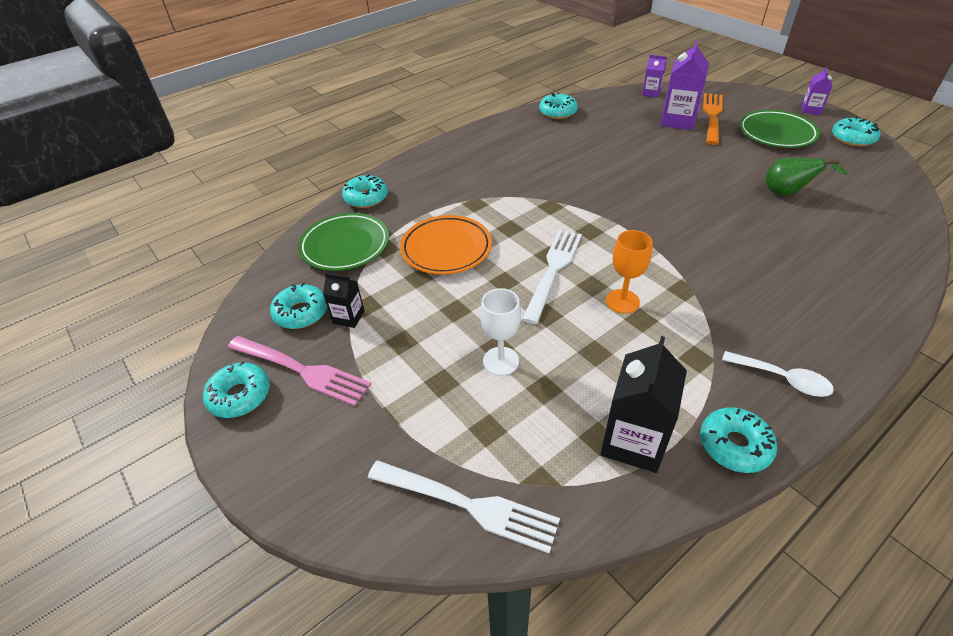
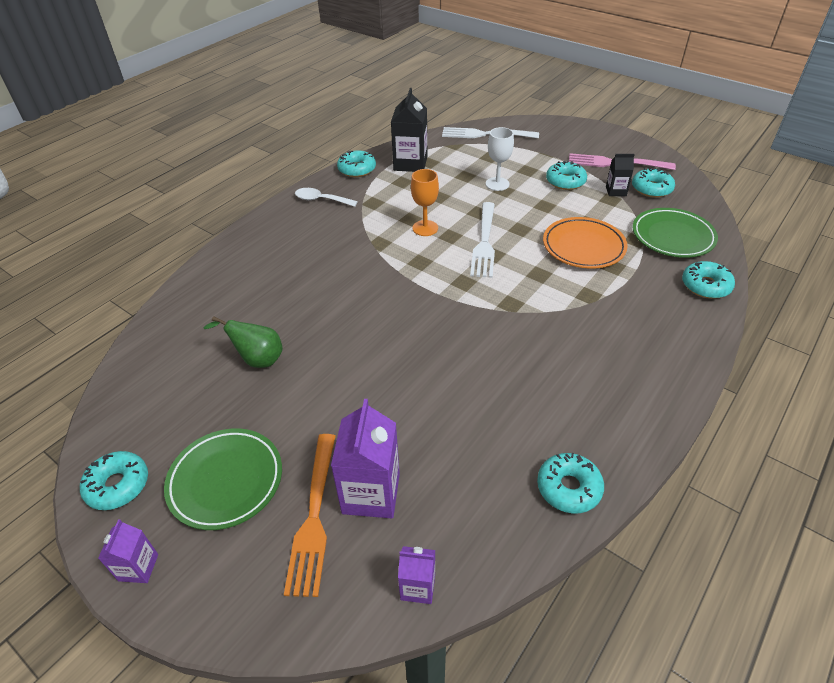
camera: 165 degrees right, 0 degrees up
(240, 396) = (638, 149): turquoise donut -> turquoise donut (565, 181)

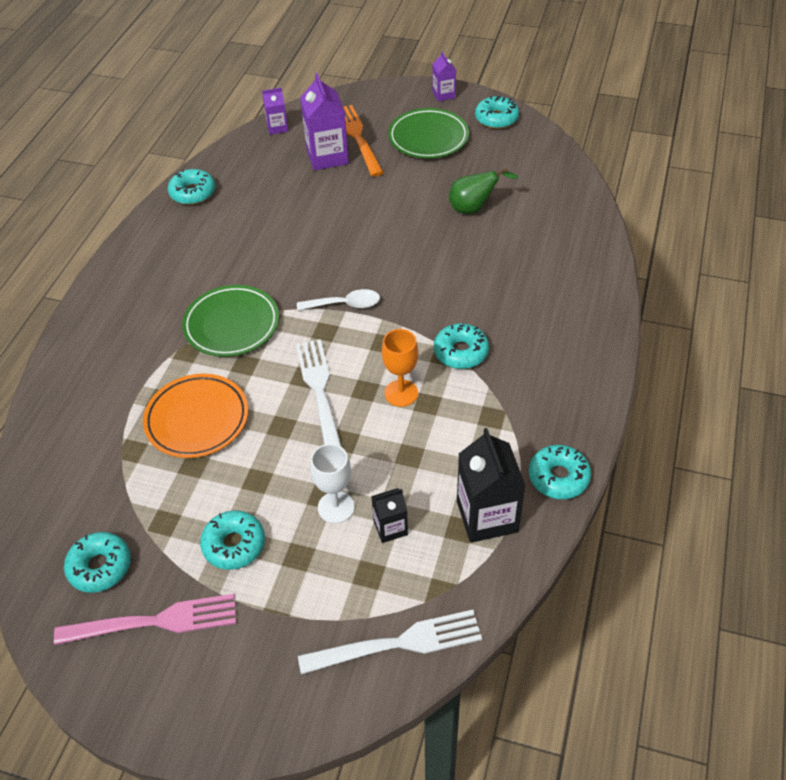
camera: 160 degrees right, 5 degrees up
(321, 200) = (562, 401): white spoon -> white spoon (344, 304)
(616, 191) = (155, 544): black carton -> black carton (390, 528)
(672, 237) = (82, 469): green plate -> green plate (232, 325)
(705, 286) = (55, 400): turquoise donut -> turquoise donut (460, 352)

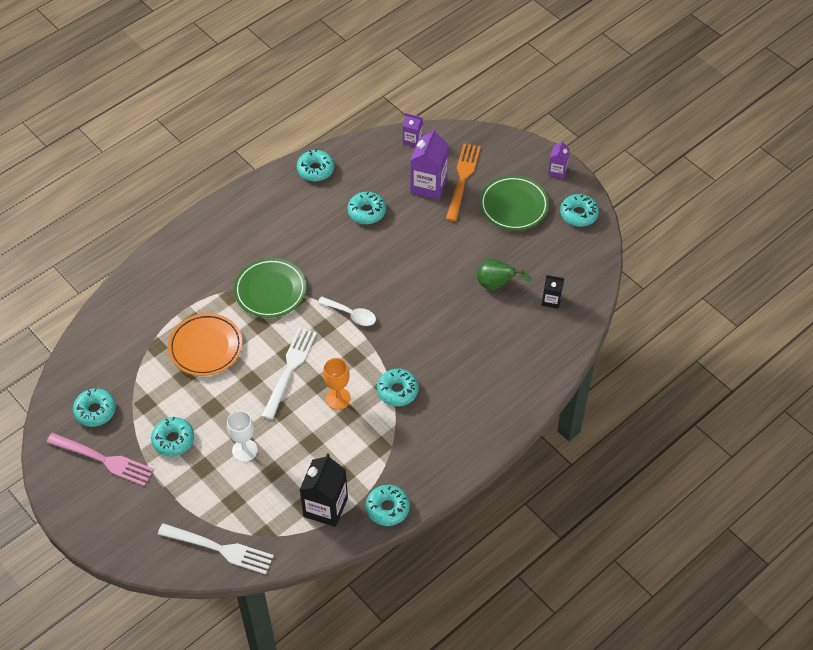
camera: 30 degrees right, 5 degrees up
(281, 205) = (366, 212): none -> turquoise donut
(390, 528) = (265, 481): black carton -> black carton (551, 300)

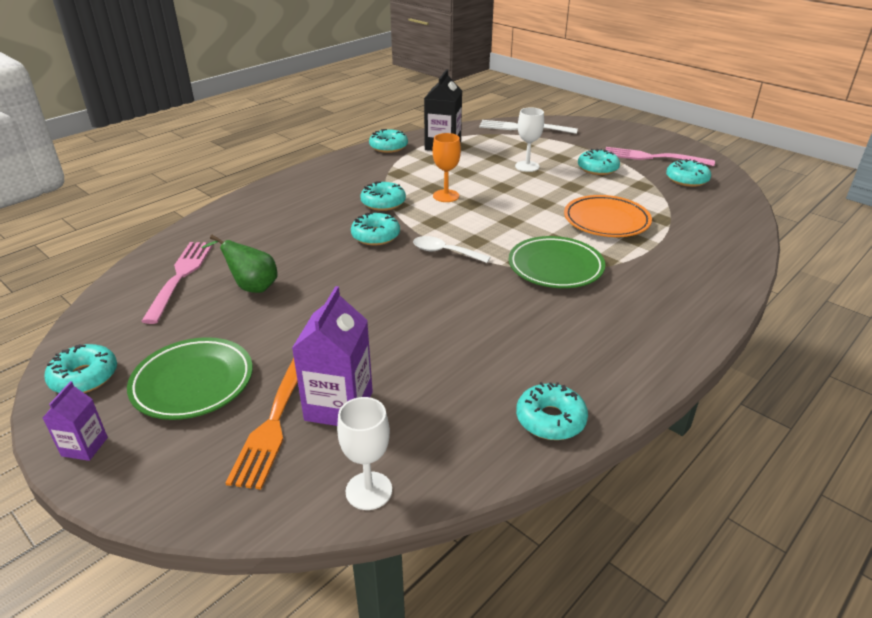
camera: 175 degrees right, 20 degrees down
(290, 369) = (504, 211): white fork -> none
(366, 212) = (444, 360): turquoise donut -> turquoise donut (375, 236)
(412, 140) = (369, 490): purple carton -> white goblet
(551, 300) = (181, 276): black carton -> pink fork

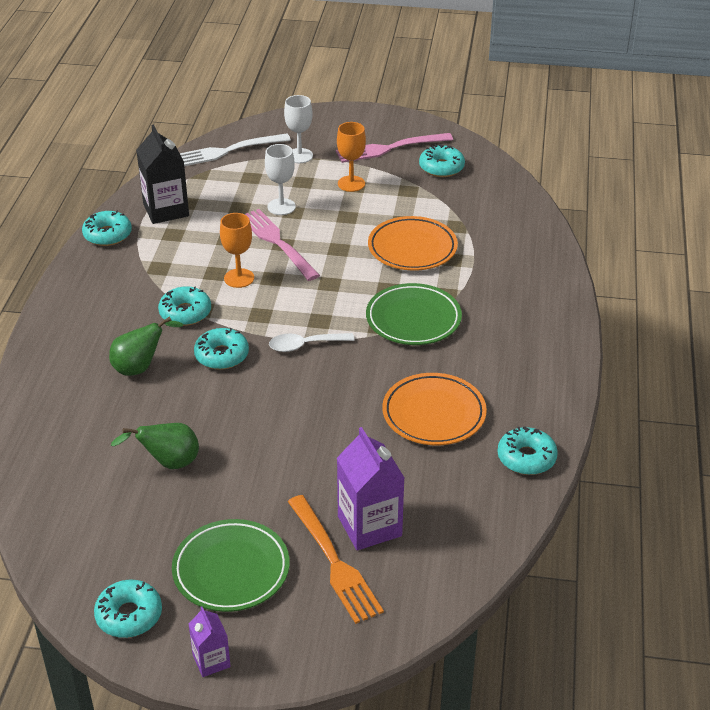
camera: 35 degrees left, 5 degrees up
(181, 276) = (83, 485): pink fork -> pink fork (277, 242)
(312, 222) = (140, 367): none -> green pear
(369, 490) = (456, 572): white goblet -> white goblet (299, 156)
(497, 342) = (434, 414): none -> orange plate
(597, 168) = (351, 184): turquoise donut -> orange goblet

